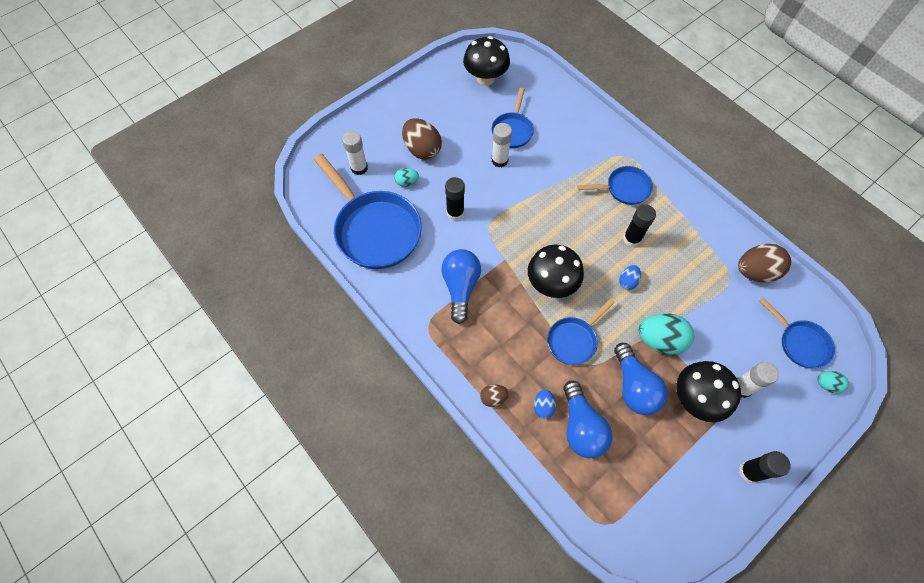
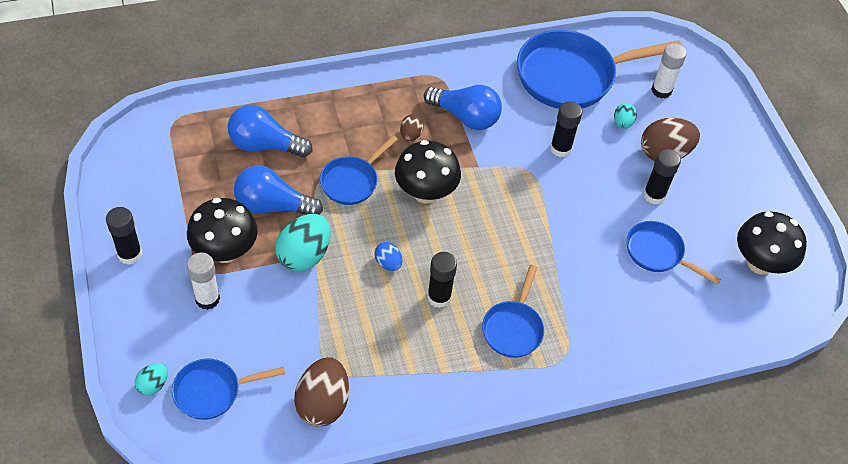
camera: 110 degrees right, 10 degrees down
(464, 145) = (654, 195): none -> black glue stick
(493, 398) = (336, 94): brown egg -> brown egg (410, 135)
(499, 160) = (616, 219): white glue stick -> none
(543, 406) = (303, 126): blue egg -> none
(574, 340) = (352, 181): blue pan -> blue pan turned 120 degrees counterclockwise

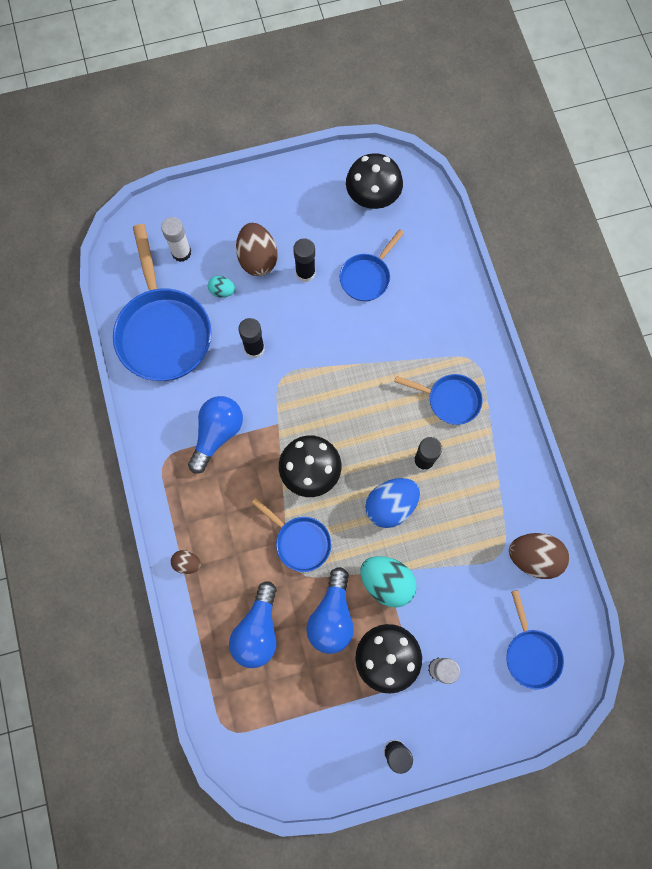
camera: 85 degrees left, 20 degrees up
(153, 385) = (529, 707): turquoise egg -> none
(388, 263) = (390, 506): blue egg -> blue egg, size x1.92
(410, 135) = (241, 486): brown egg -> brown egg (187, 563)

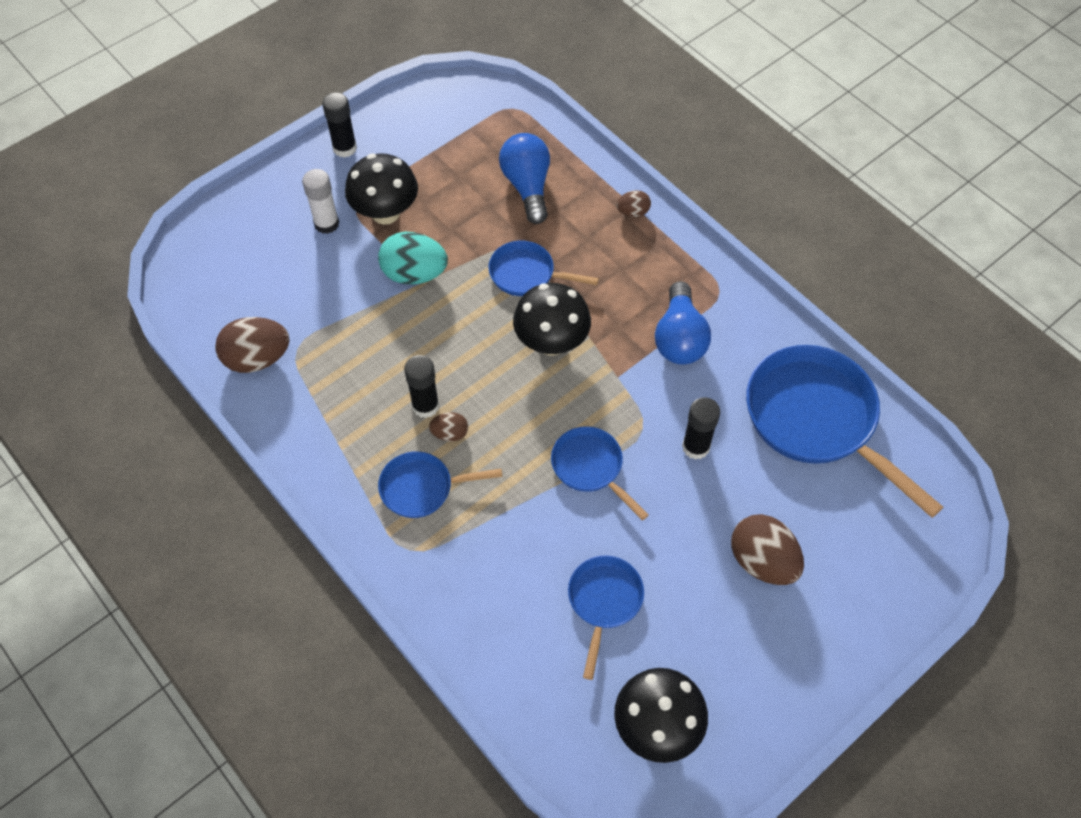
camera: 155 degrees right, 15 degrees down
(181, 252) = (865, 526): white glue stick -> none
(222, 291) = (780, 499): turquoise egg -> none
(305, 273) = (689, 570): black glue stick -> none
(332, 617) = (458, 224): blue light bulb -> none
(390, 506) = (443, 346): blue egg -> none
(415, 432) = (450, 433): none -> brown egg
(531, 653) = (233, 271): blue pan -> blue pan (590, 468)

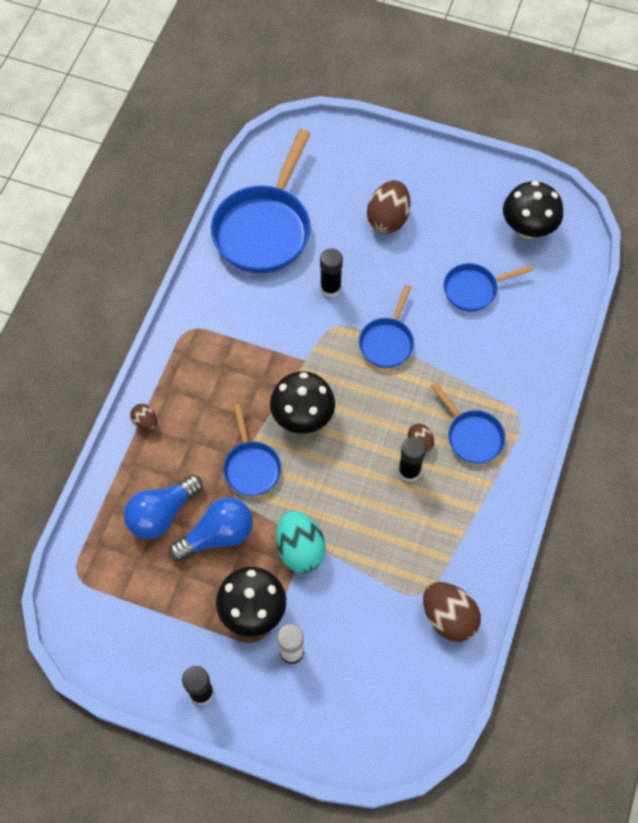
camera: 120 degrees left, 5 degrees up
(679, 338) = (248, 336): blue light bulb -> blue light bulb (218, 535)

